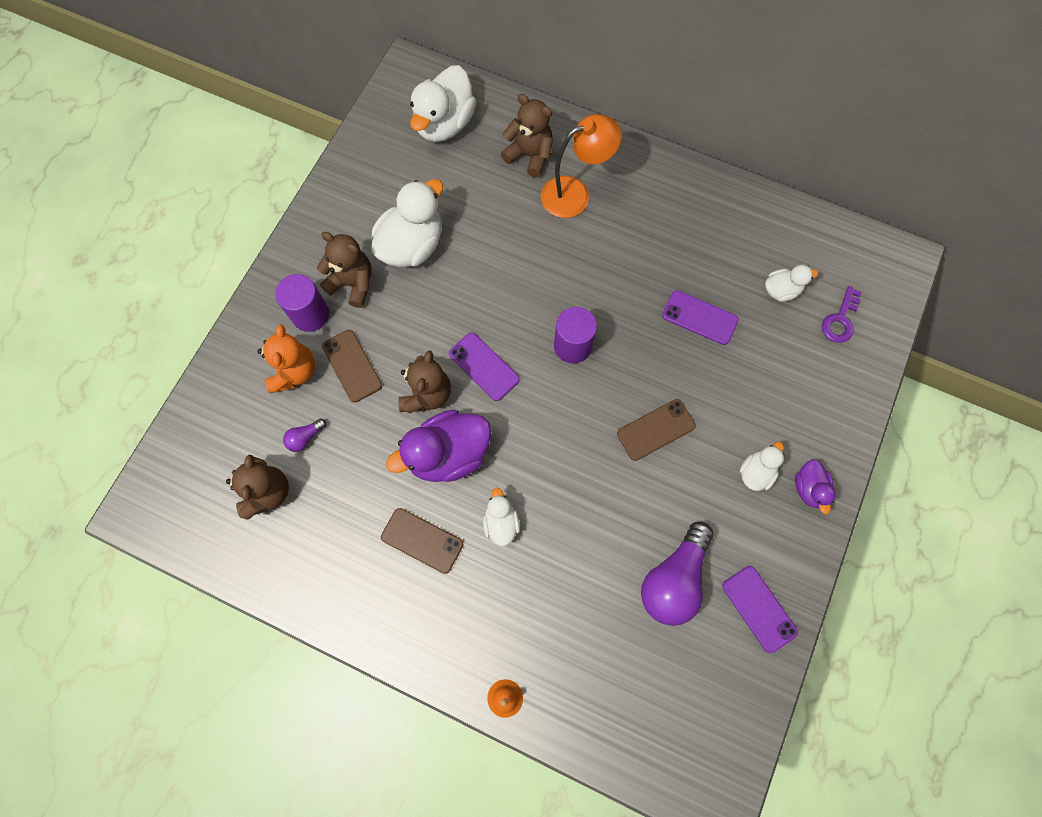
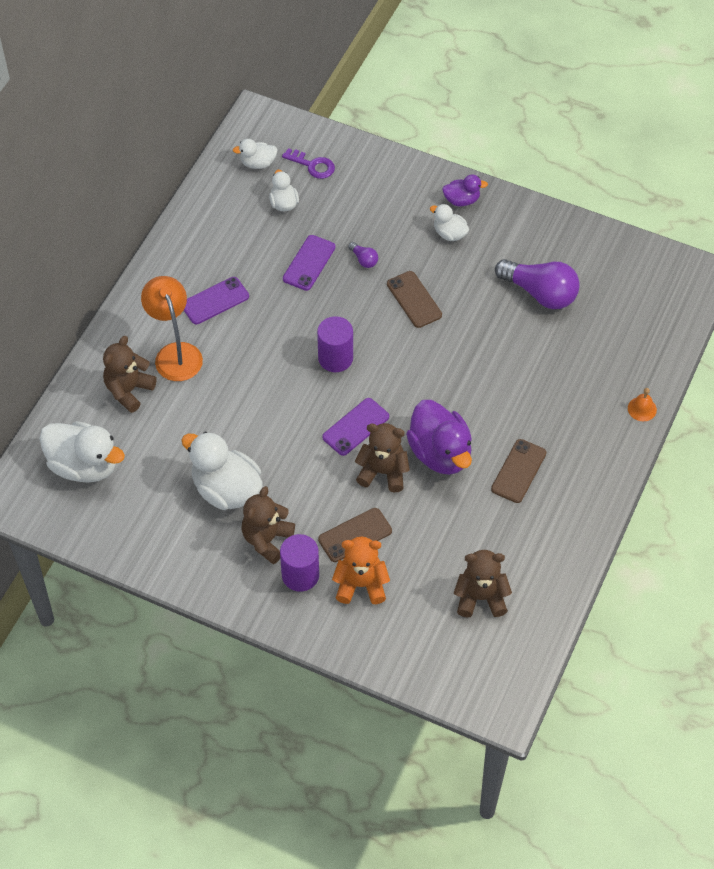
camera: 90 degrees left, 15 degrees down
(305, 438) = (427, 570): purple light bulb -> purple light bulb (364, 260)
(501, 522) = (500, 412): white duck -> white duck (258, 163)
(759, 608) = (559, 240): purple phone -> purple phone (215, 301)

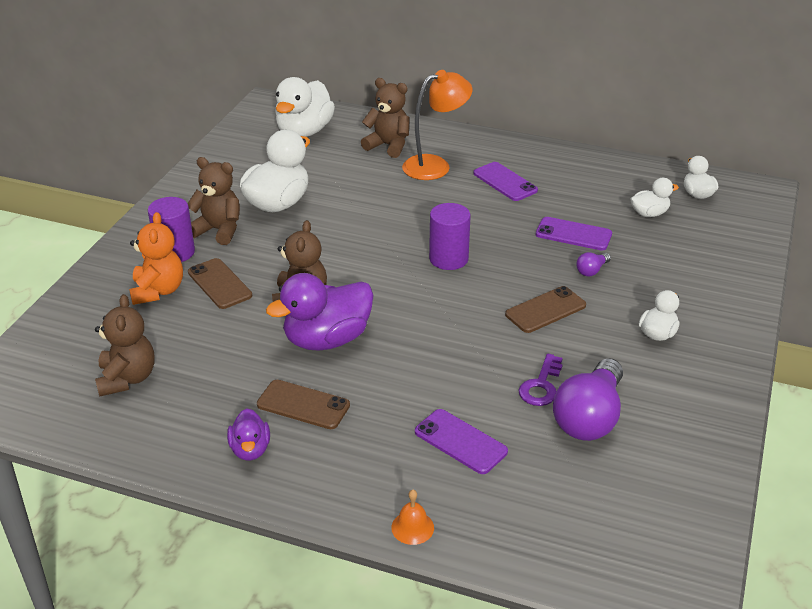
camera: 85 degrees right, 20 degrees down
(312, 165) = (713, 228): purple key -> purple key (541, 385)
(355, 427) = (359, 277): purple phone -> purple phone (460, 441)
(461, 200) = (716, 342): purple duck -> purple duck (250, 449)

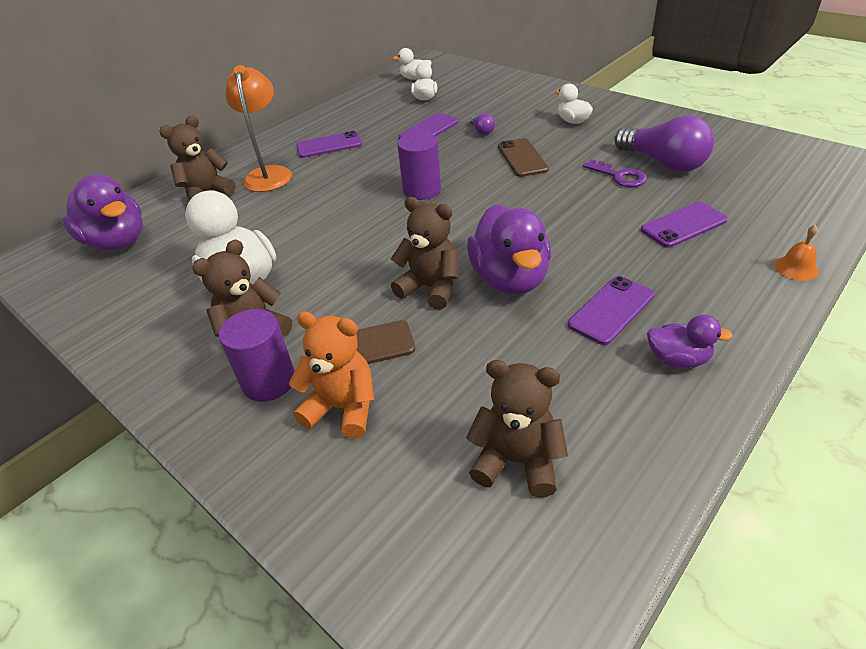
camera: 65 degrees left, 5 degrees up
(303, 405) = (611, 310): brown phone -> purple phone
(304, 132) = (117, 242): white duck -> purple duck

